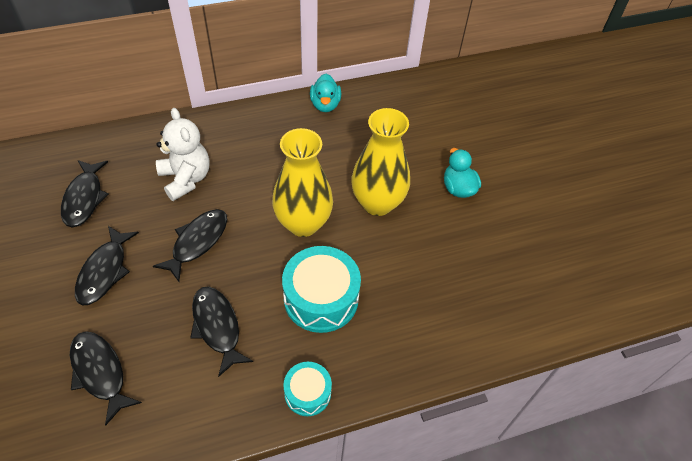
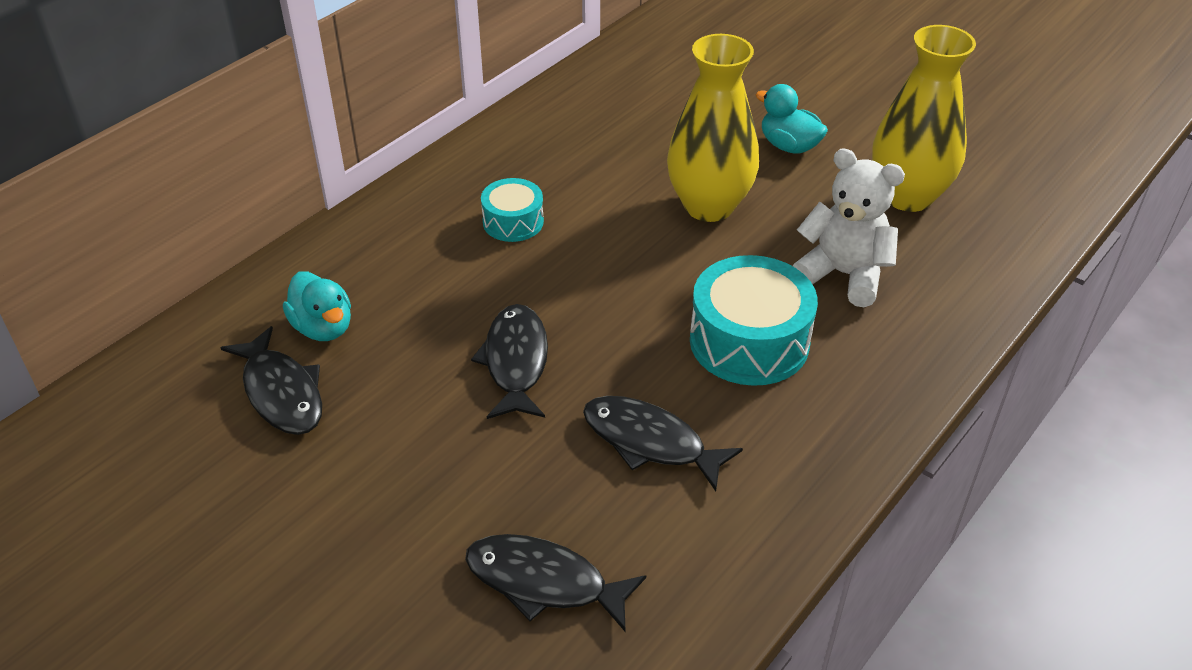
camera: 30 degrees left, 10 degrees down
(104, 271) = (415, 463): black fish -> none
(186, 179) = (416, 297): white teddy bear -> white teddy bear (843, 274)
(303, 223) = (638, 272): yellow vase -> yellow vase (907, 196)
(307, 393) = (841, 449): turquoise drum -> turquoise drum (513, 222)
(325, 105) = (522, 126): turquoise duck -> turquoise duck (323, 327)

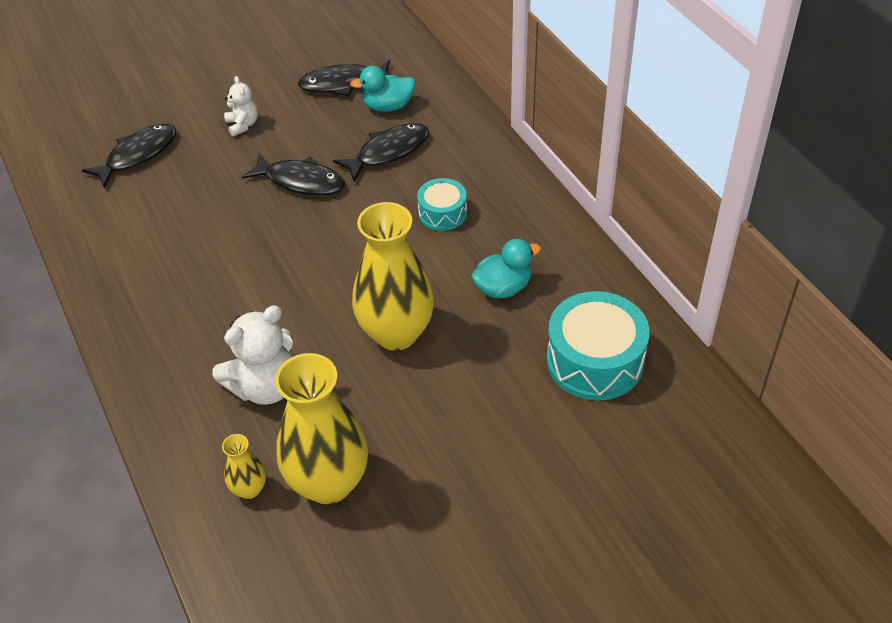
camera: 115 degrees right, 5 degrees up
(419, 475) = (243, 125): none -> white teddy bear
(650, 442) = (193, 223): black fish -> black fish (388, 152)
(749, 341) = (238, 301): turquoise drum -> turquoise drum (595, 360)
(789, 146) = (448, 424): turquoise duck -> turquoise duck (503, 288)
(959, 242) = (249, 489): none -> yellow vase

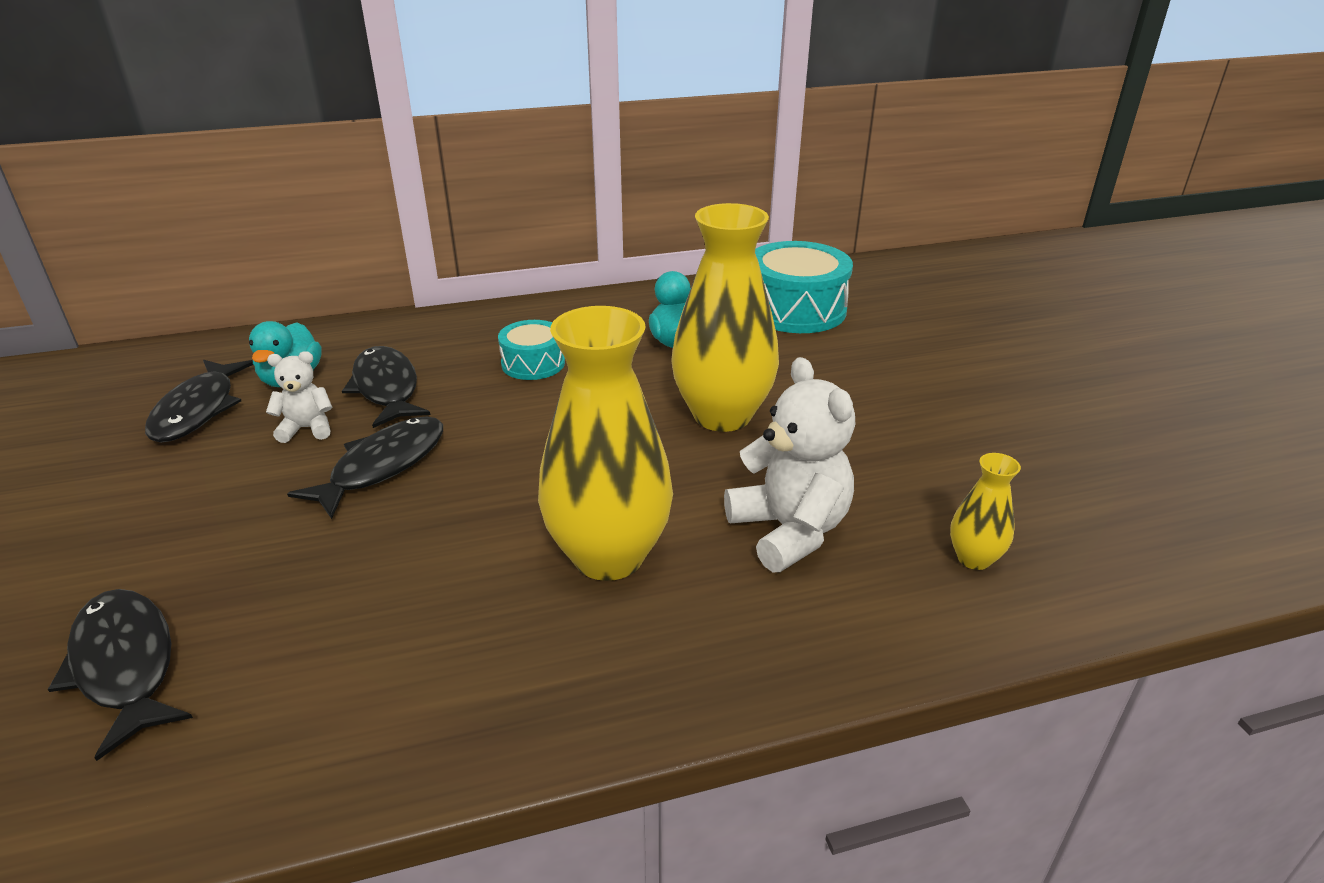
camera: 80 degrees left, 15 degrees down
(243, 125) = (185, 516): white teddy bear -> white teddy bear (307, 428)
(329, 483) = (958, 488): yellow vase -> yellow vase (608, 556)

